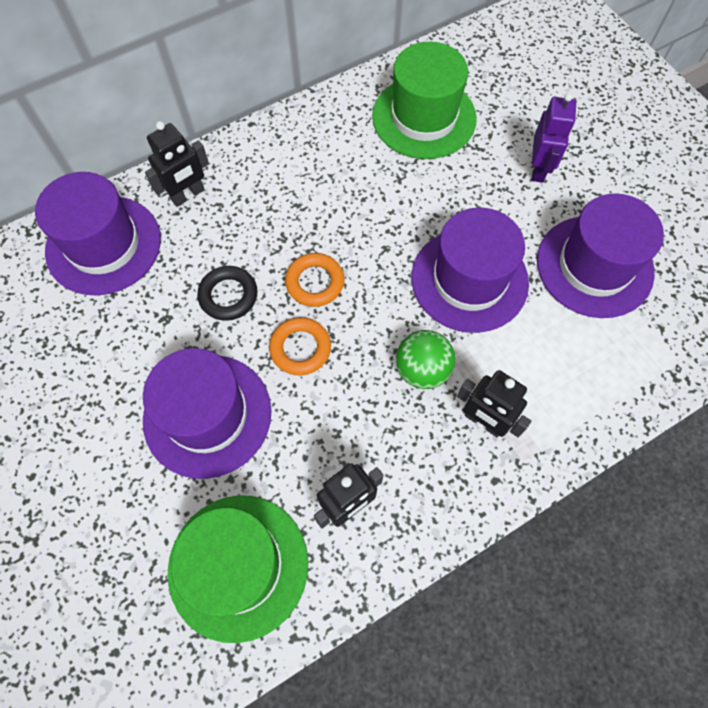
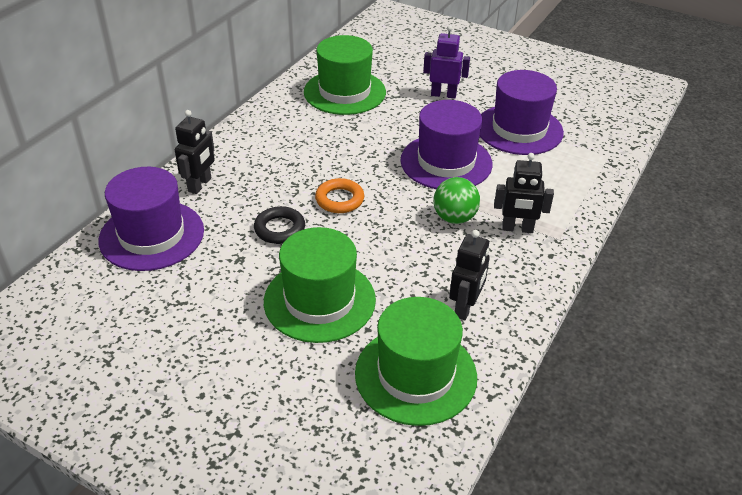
camera: 30 degrees left, 25 degrees down
(207, 415) = (319, 300): purple hat -> green hat
(300, 348) = (359, 238): orange ring -> none
(538, 169) = (443, 95): purple robot -> purple robot turned 60 degrees counterclockwise

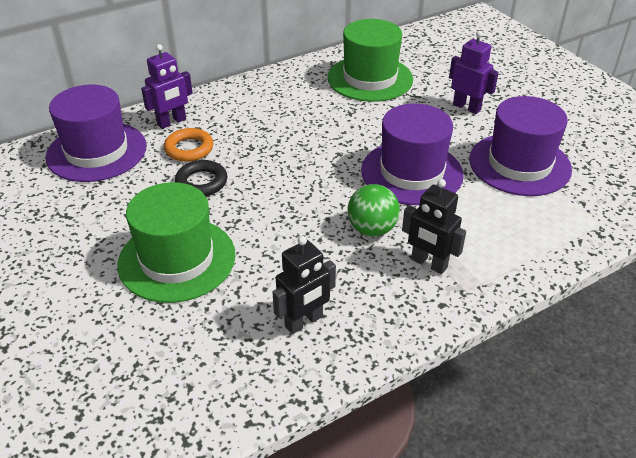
camera: 30 degrees right, 0 degrees up
(200, 185) = (172, 122): black robot -> purple robot
(339, 199) = (277, 174): orange ring -> orange ring (189, 149)
(415, 375) = (198, 367): green hat -> none

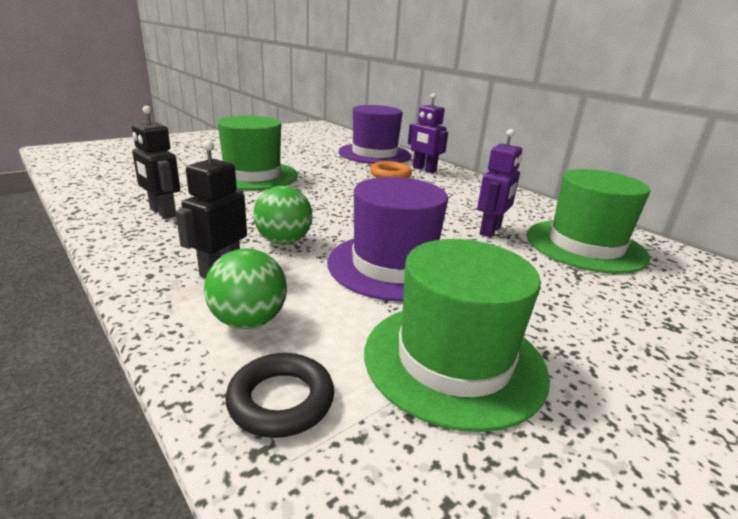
camera: 80 degrees right, 15 degrees down
(201, 182) = (346, 179): black ring -> black ring (281, 400)
(466, 107) = (587, 316): purple robot -> purple robot (490, 231)
(497, 243) = (248, 321): none -> green ball
(519, 164) = (454, 360): purple hat -> green hat

